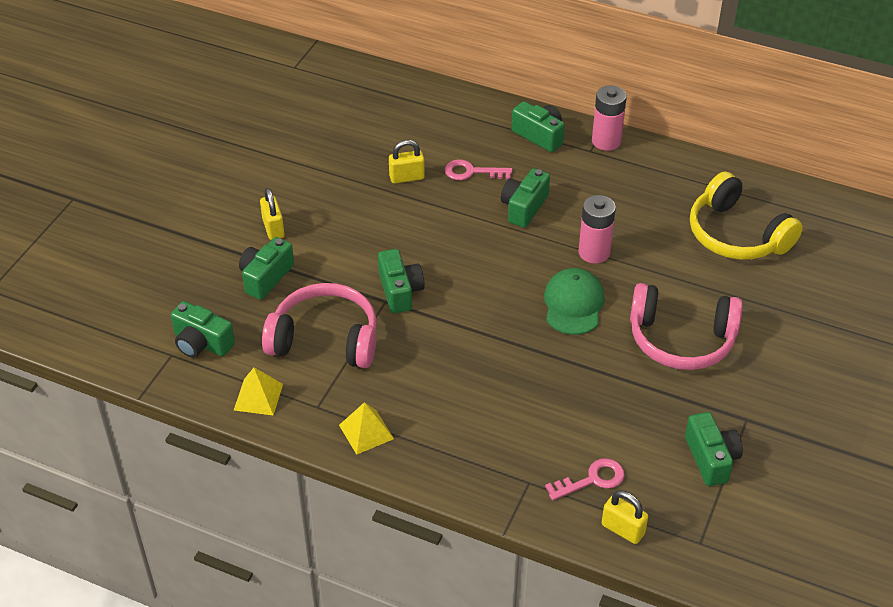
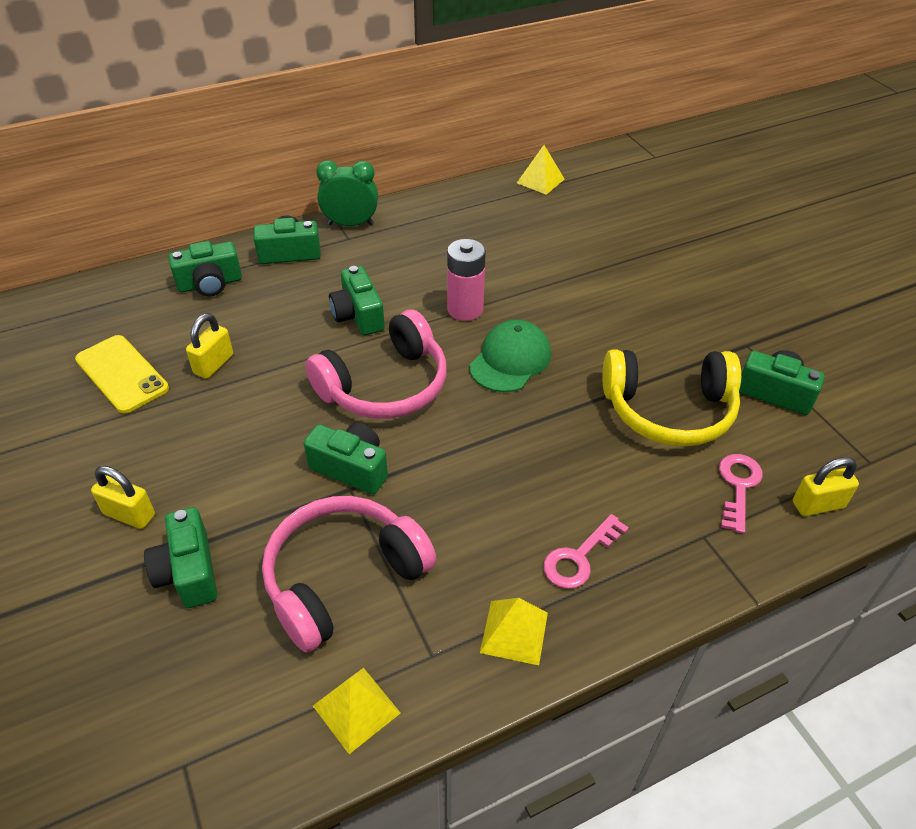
camera: 50 degrees left, 0 degrees up
(201, 343) = (205, 713): green camera -> green camera (210, 284)
(355, 148) = (122, 374): none -> yellow phone
(472, 172) = (271, 319): pink key -> pink key (579, 557)
(573, 304) = (510, 360): green cap -> green cap turned 75 degrees clockwise
(606, 141) = (350, 224): pink battery -> green clock
(681, 339) = (622, 324): pink headphones -> pink headphones (385, 385)
(736, 235) = (540, 226): yellow headphones -> yellow headphones (669, 410)
(794, 201) = (540, 181): none -> yellow pyramid

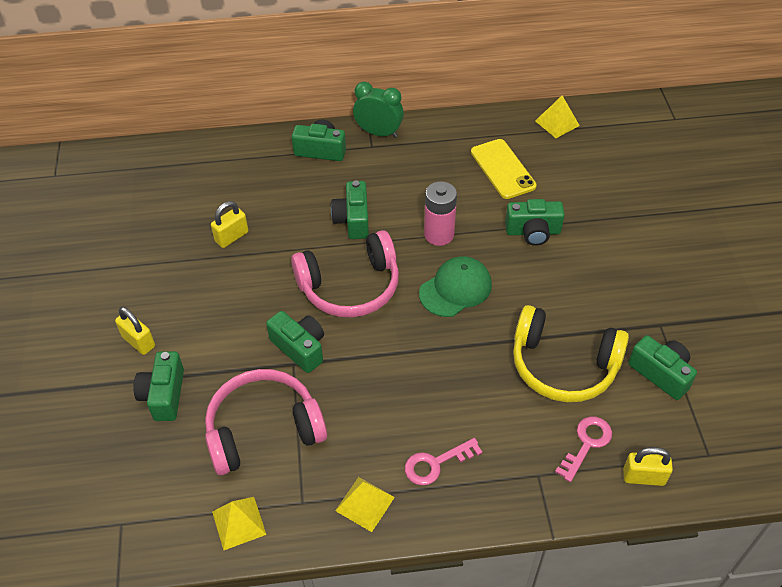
camera: 20 degrees right, 5 degrees up
(122, 374) = (165, 229): yellow phone -> yellow phone (503, 169)
(210, 284) = (251, 165): green camera -> green camera (533, 232)

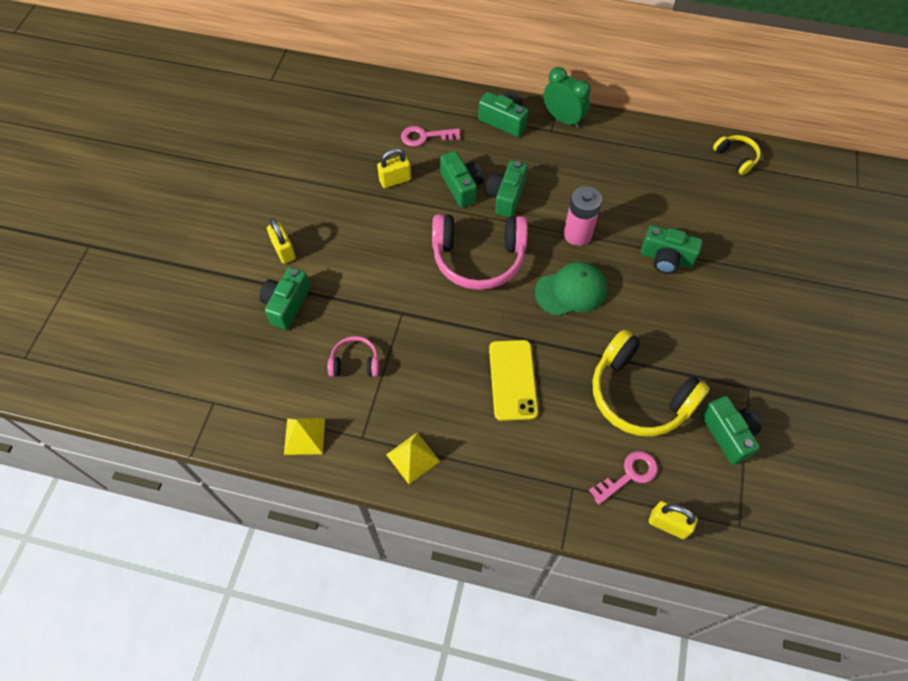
camera: 20 degrees right, 10 degrees up
(263, 429) = (355, 362): pink headphones -> pink headphones, size x0.49
(300, 348) = (413, 300): green camera -> green camera (462, 187)
(436, 464) = (487, 444): pink key -> pink key (425, 136)
(503, 169) = (664, 188): yellow phone -> yellow phone (513, 380)
(557, 123) = (736, 157): yellow pyramid -> yellow headphones

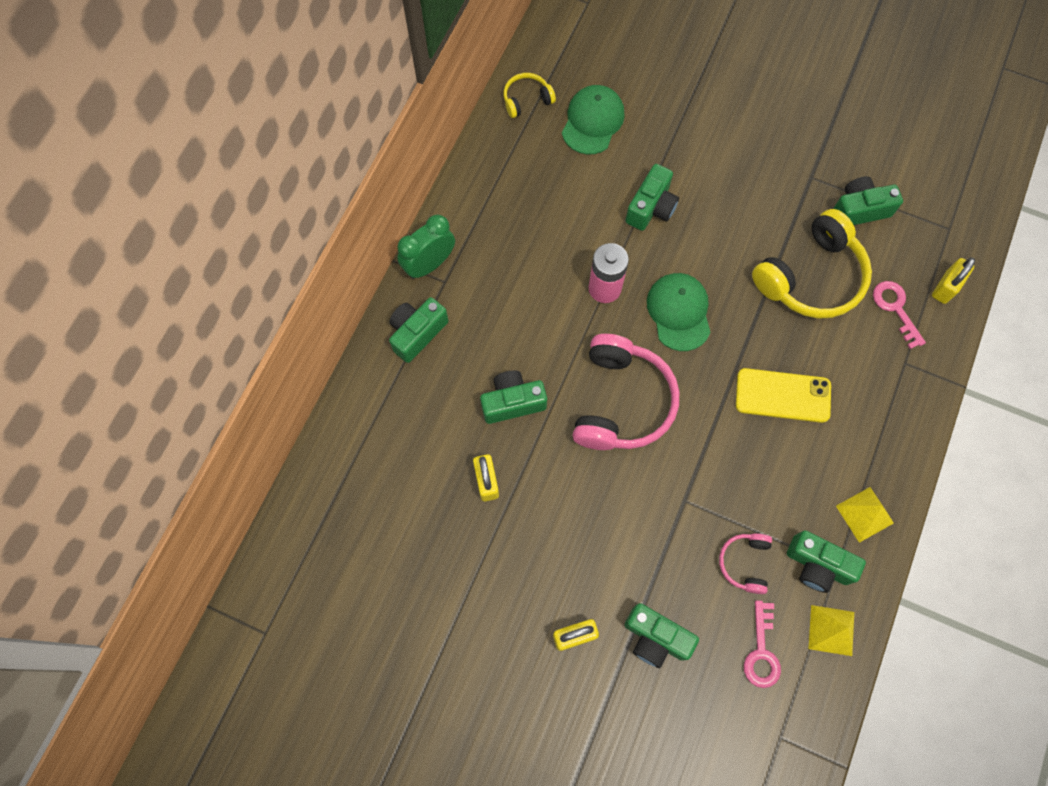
camera: 80 degrees left, 10 degrees up
(425, 136) = (422, 433): pink key -> pink key (761, 651)
(506, 196) = (537, 354): green camera -> green camera (817, 565)
(735, 206) = (592, 121): none -> green cap

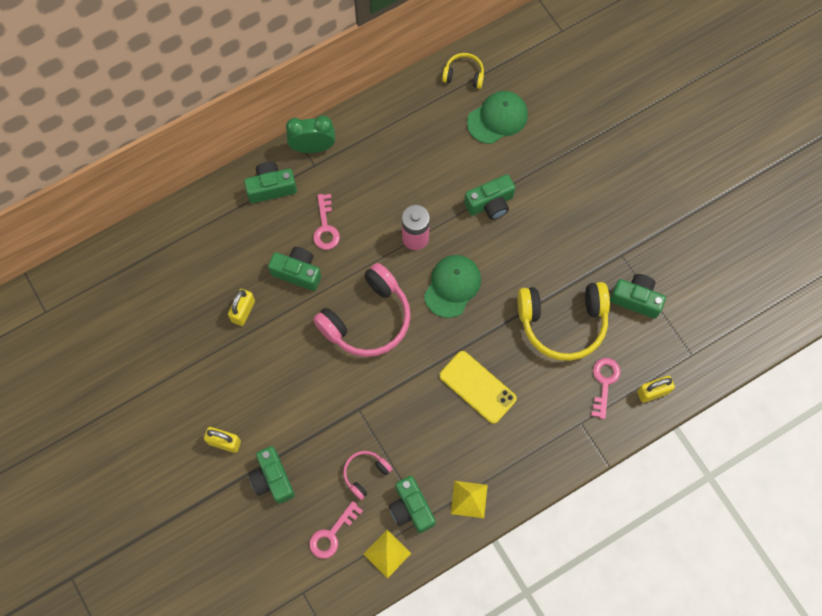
camera: 35 degrees right, 0 degrees up
(506, 337) = (325, 227): none -> pink key

